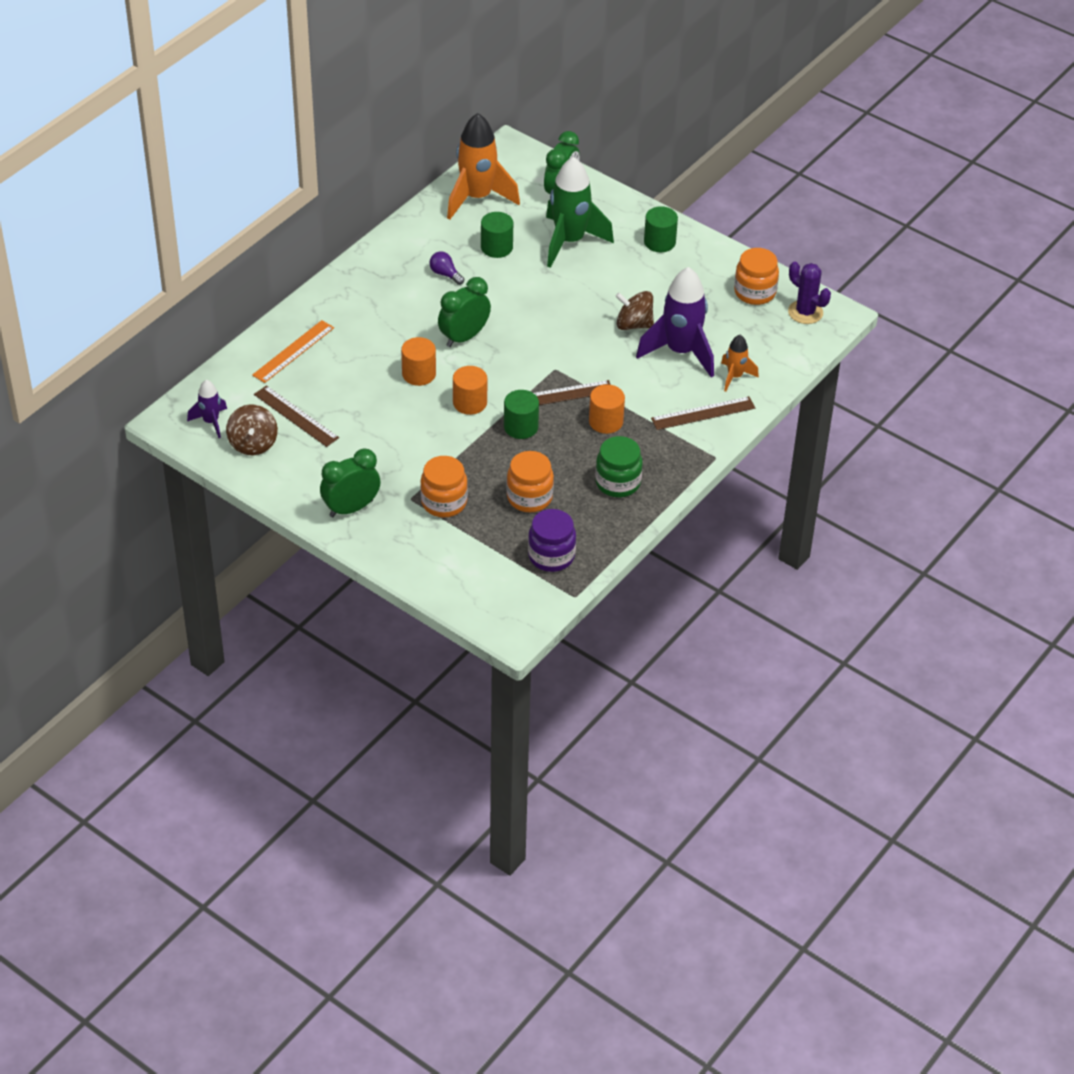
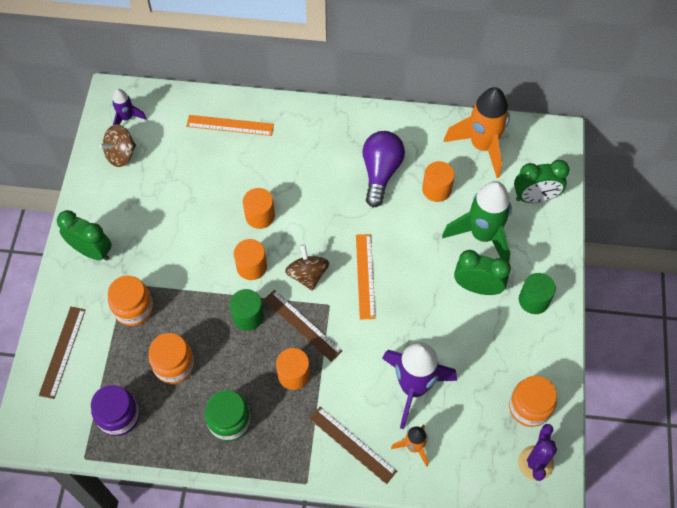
camera: 60 degrees right, 15 degrees up
(296, 416) = (165, 164): brown ruler -> brown ruler (62, 352)
(445, 274) = (380, 172): purple light bulb -> purple light bulb, size x2.04
(464, 337) = (320, 223): green clock -> green clock (477, 287)
(496, 247) = (436, 189): green cylinder -> orange cylinder
(546, 333) = (365, 276): none -> orange ruler
(634, 324) = (421, 334): brown spinning top -> brown spinning top (307, 275)

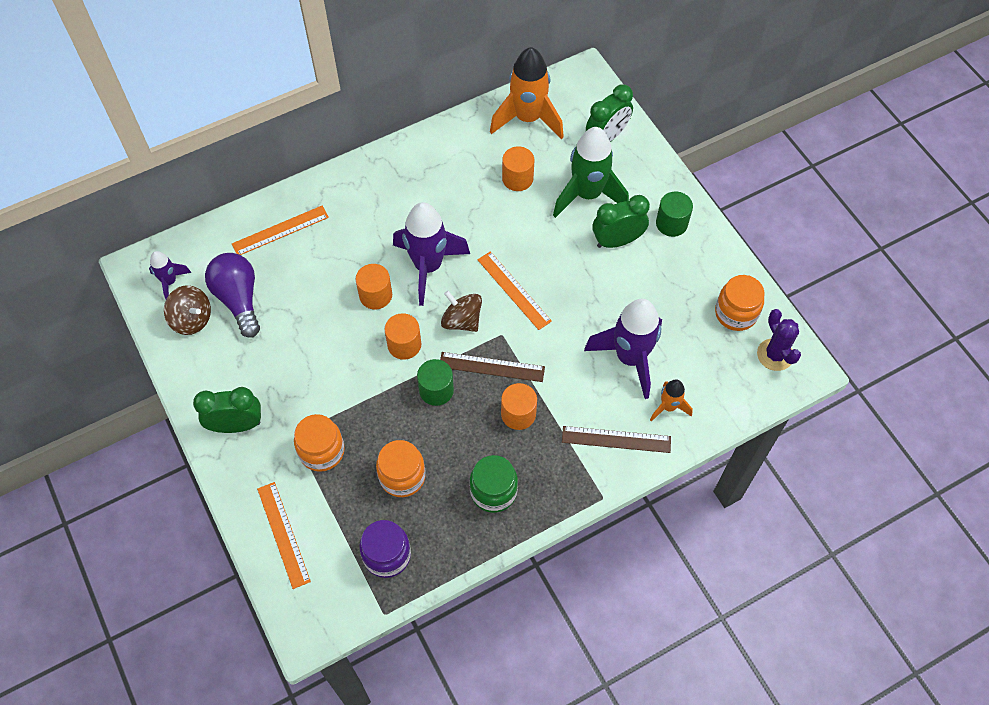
camera: 35 degrees left, 0 degrees up
(62, 352) = (283, 534): brown ruler -> orange ruler
(121, 154) = (192, 319): brown spinning top -> brown spinning top turned 75 degrees counterclockwise
(315, 218) = (428, 267): none -> purple rocket
(380, 172) = (456, 192): purple light bulb -> purple light bulb (239, 299)

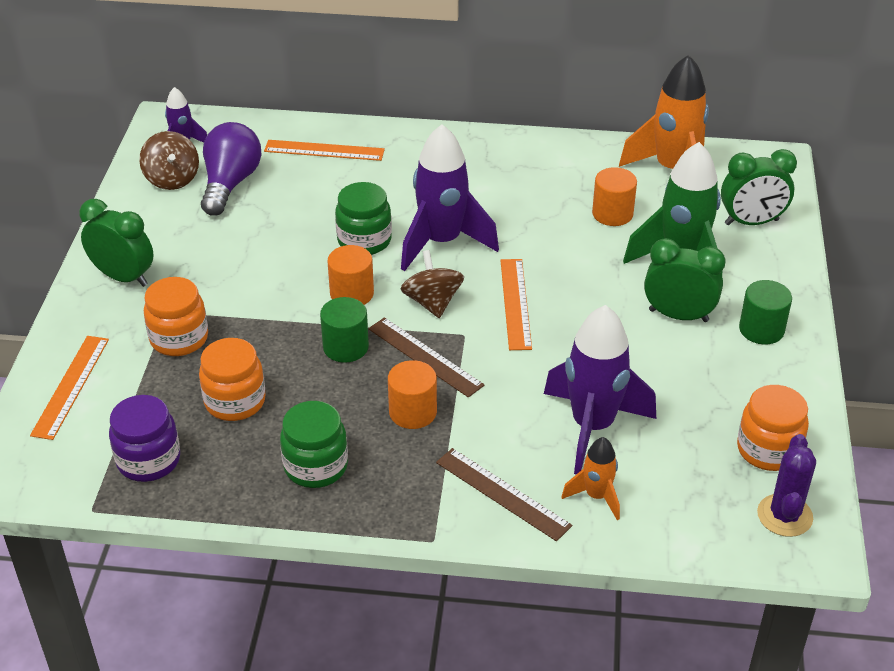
camera: 35 degrees right, 20 degrees down
(375, 295) = (364, 240): orange cylinder -> green jar

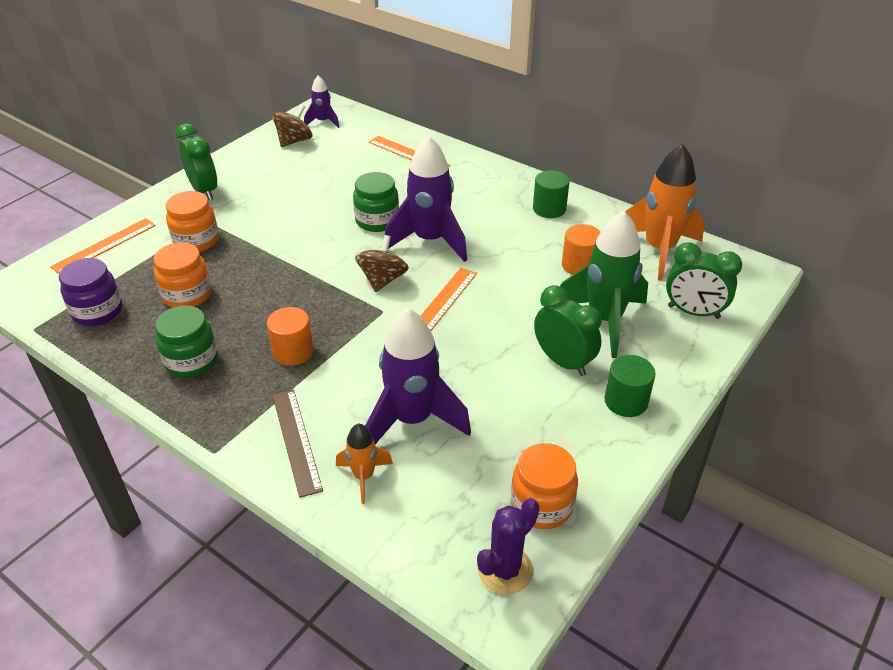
camera: 30 degrees right, 0 degrees up
(172, 179) = (294, 141): brown spinning top -> brown spinning top turned 150 degrees counterclockwise
(230, 184) = (327, 155): purple light bulb -> none
(345, 347) = (293, 287): green cylinder -> green cylinder (549, 209)
(352, 293) = (333, 253): orange cylinder -> none
(425, 356) = (340, 315): brown ruler -> none

